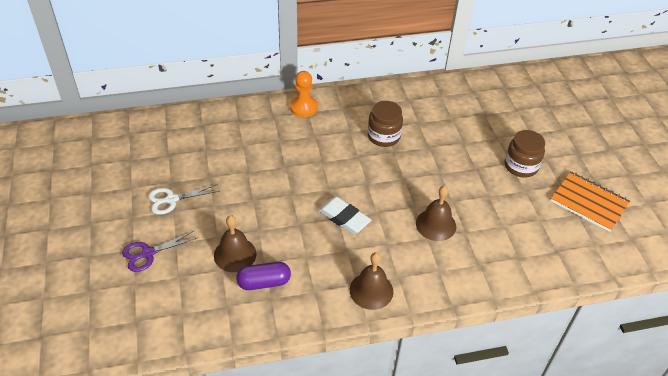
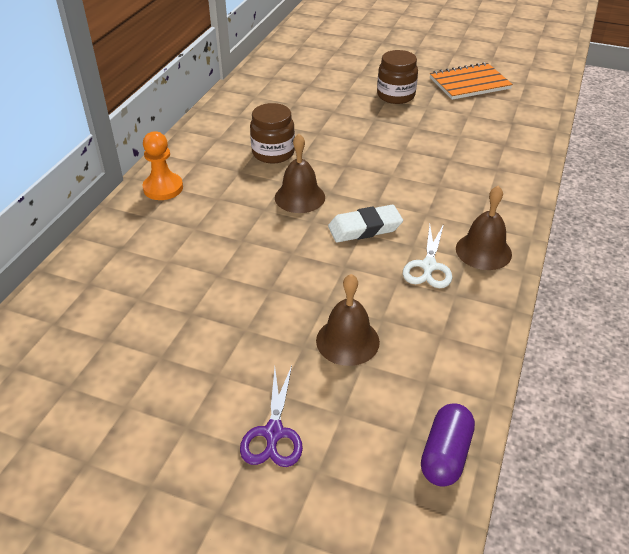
camera: 55 degrees left, 5 degrees down
(172, 199) = (195, 368): white scissors -> white scissors (428, 266)
(264, 282) = (412, 332): purple capsule -> purple capsule (445, 454)
(436, 224) = (427, 172): brown bell -> brown bell (300, 197)

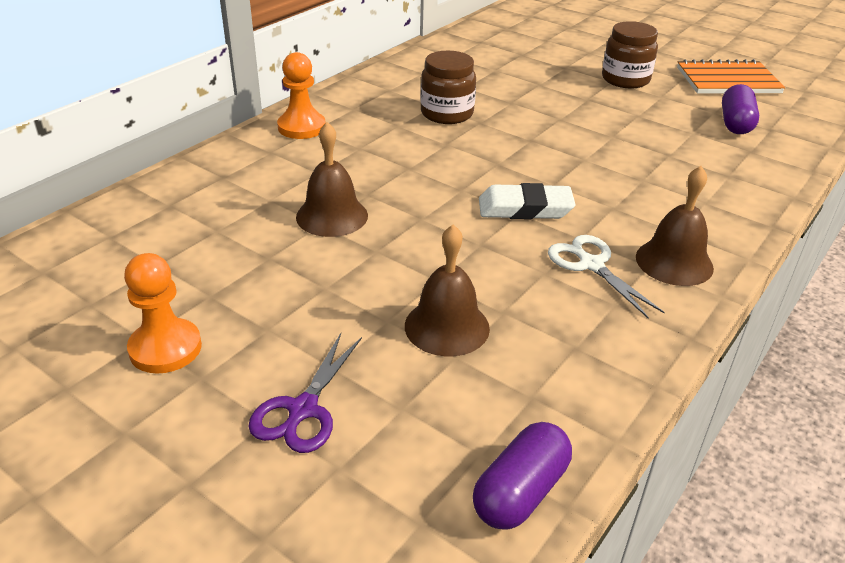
camera: 15 degrees right, 5 degrees down
(148, 410) = (165, 348): none -> orange pawn
(300, 197) = (458, 163): brown bell -> brown bell (332, 216)
(428, 266) = (591, 265): white scissors -> white scissors turned 120 degrees clockwise
(487, 122) = (735, 123): none -> purple capsule

